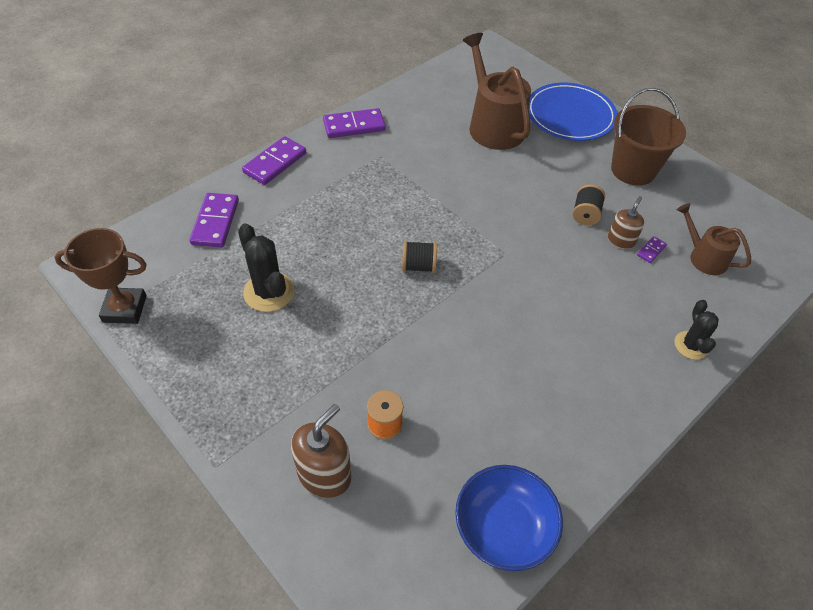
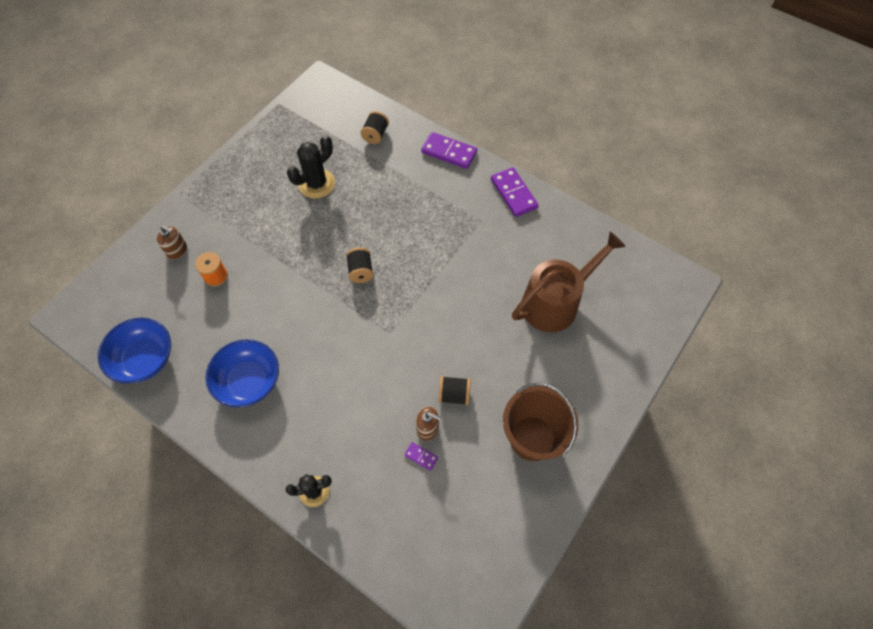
camera: 80 degrees right, 10 degrees up
(125, 309) = (288, 113): brown trophy -> none
(215, 222) = (375, 135): purple domino -> black spool
(324, 474) = (177, 250): brown soap dispenser -> brown soap dispenser, size x0.62
(552, 397) = (248, 381): none -> blue bowl
(570, 115) = (599, 371): blue plate -> none
(704, 257) = (424, 508): brown watering can -> none

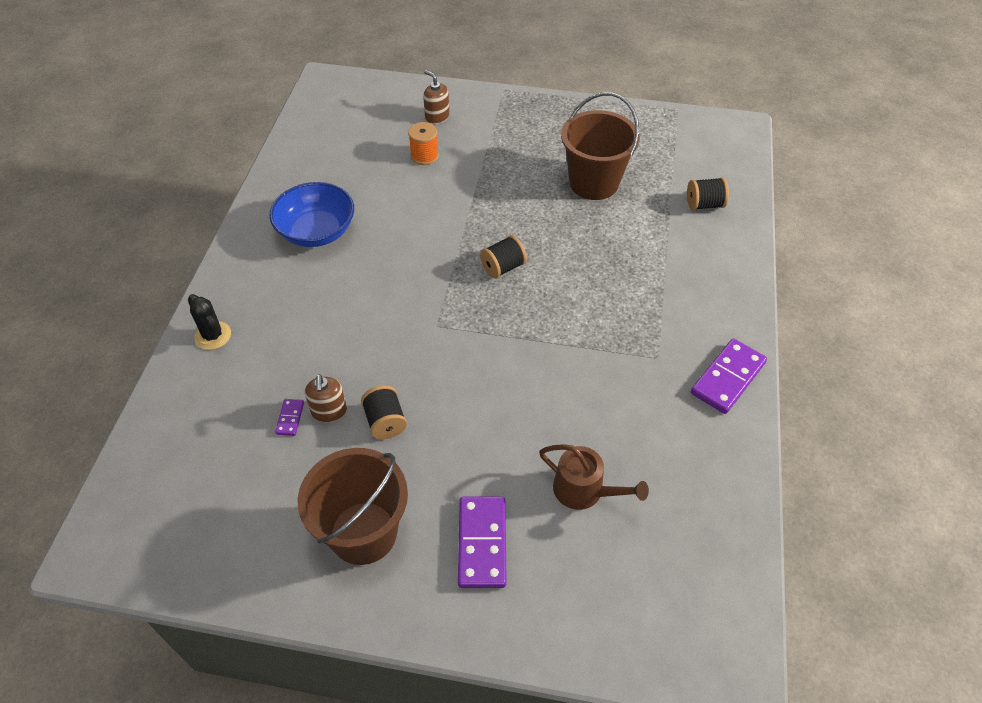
camera: 65 degrees right, 10 degrees down
(144, 359) = (305, 148): blue bowl -> none
(177, 250) = (437, 117): brown soap dispenser -> brown soap dispenser turned 135 degrees clockwise
(316, 184) = (594, 183): black cactus -> brown bucket
(449, 152) = (738, 284): purple domino -> purple domino (482, 543)
(555, 302) = (584, 490): brown watering can -> brown watering can, size x0.57

